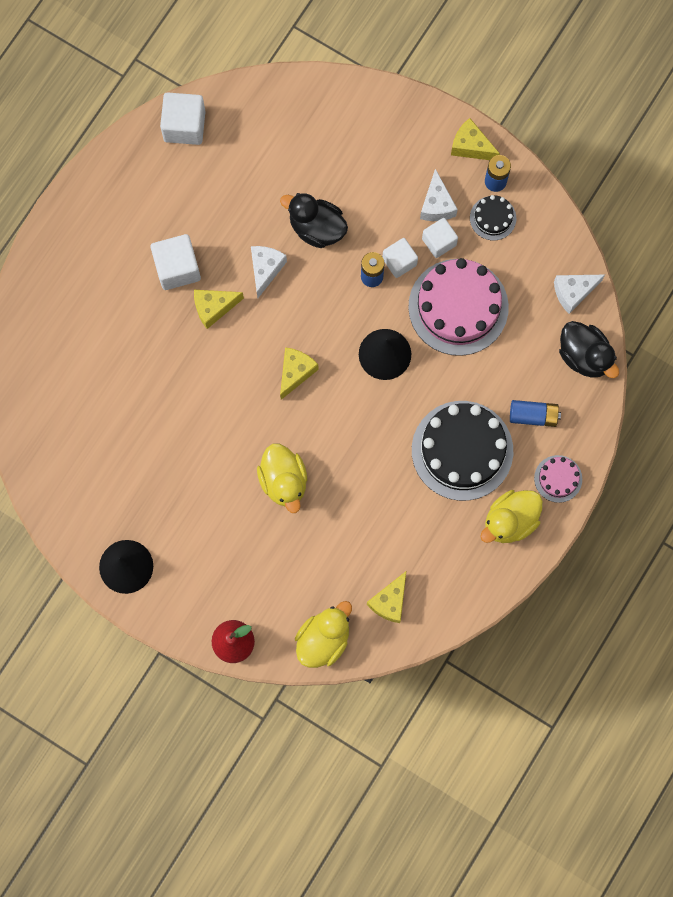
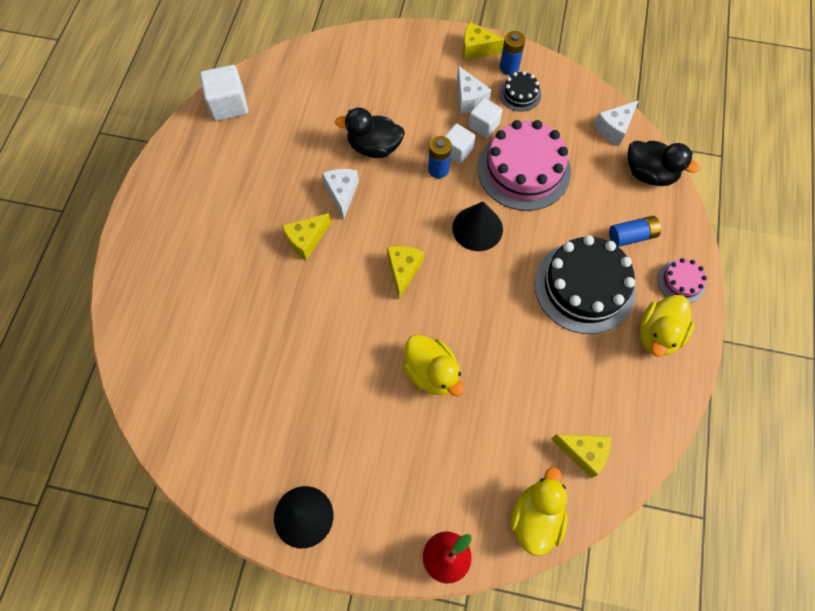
camera: 20 degrees left, 10 degrees down
(177, 268) = (260, 217): white cube -> none
(389, 601) = (583, 453): yellow cheese -> yellow cheese turned 75 degrees counterclockwise

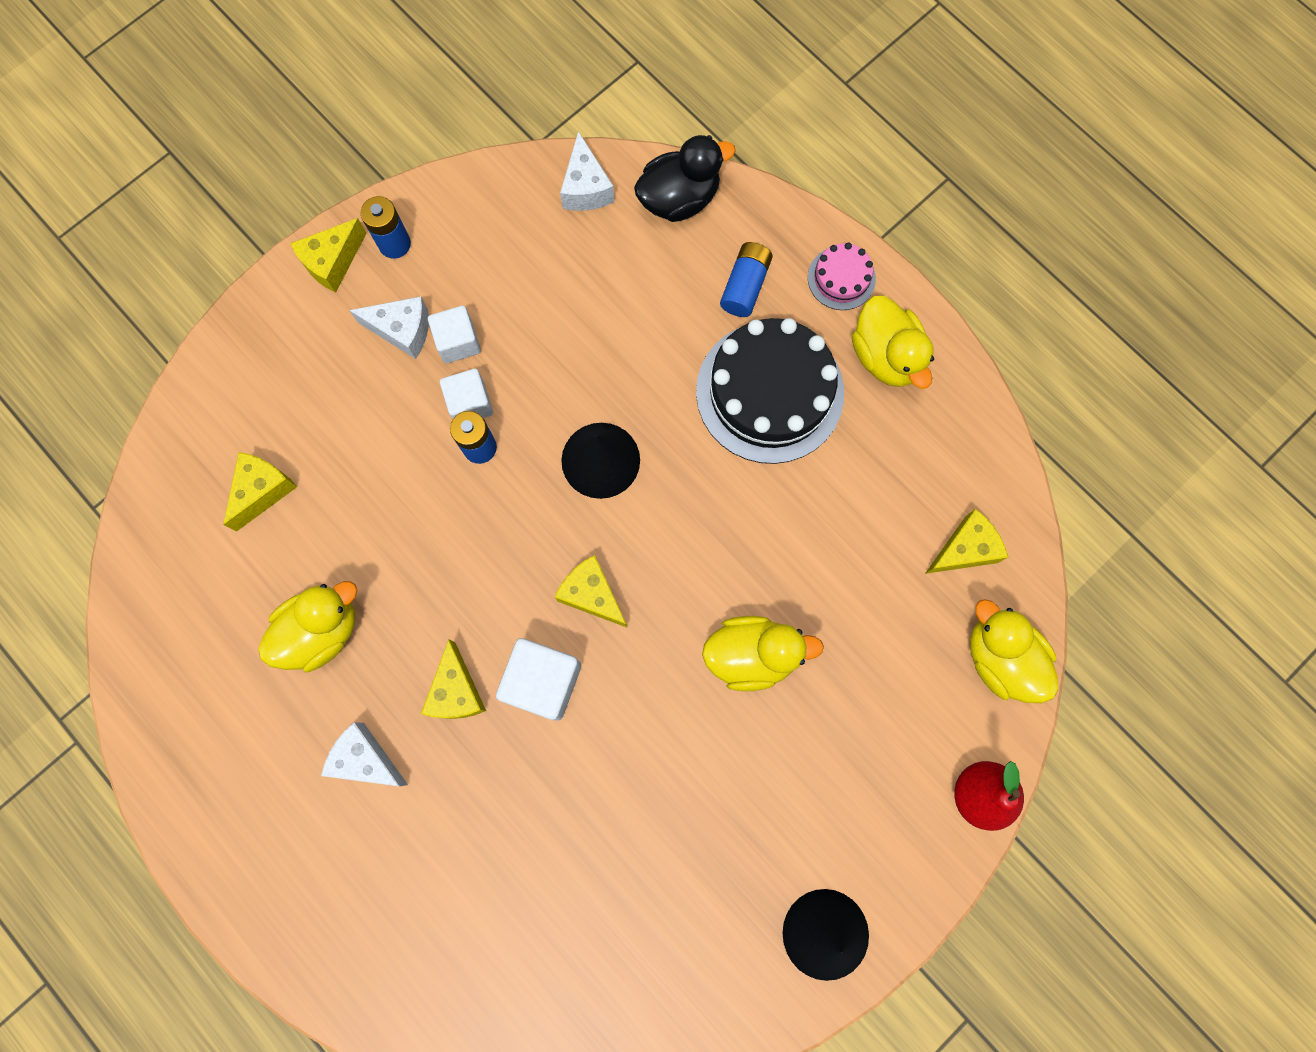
camera: 55 degrees left, 10 degrees up
(228, 105) = (153, 662): white cube -> white cube (543, 681)
(293, 162) = (321, 631): none -> yellow duck
(342, 193) = (421, 597): white cheese -> white cheese (366, 759)
(343, 94) = (263, 490): none -> yellow cheese
(374, 147) = (381, 506): black duck -> none
(520, 94) = (446, 261): black cake -> none
(523, 170) = (561, 342): pink cake -> none

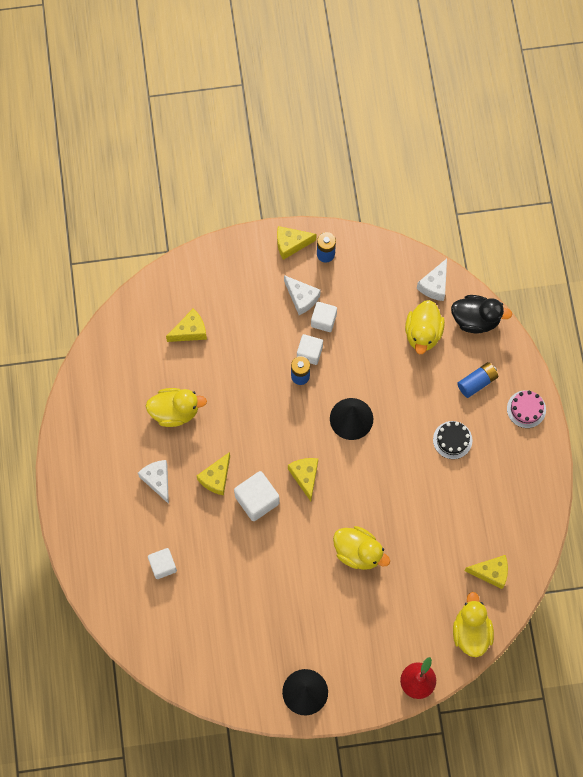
camera: 35 degrees right, 5 degrees down
(465, 891) = (163, 565): none -> white cube
(769, 392) = (452, 440): black cake -> black cake, size x0.47
(885, 356) = (520, 460): yellow duck -> yellow duck (423, 333)

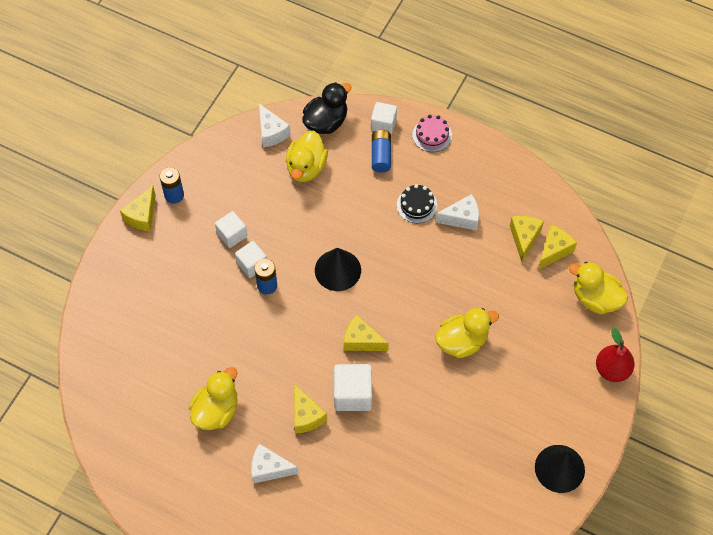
camera: 55 degrees left, 10 degrees down
(163, 565) = (354, 517): white cube -> white cube (383, 124)
(190, 331) = (151, 348): yellow cheese -> yellow cheese (524, 238)
(301, 298) = (197, 239): white cheese -> white cheese (462, 218)
(423, 333) = (306, 167): yellow duck -> yellow duck turned 60 degrees clockwise

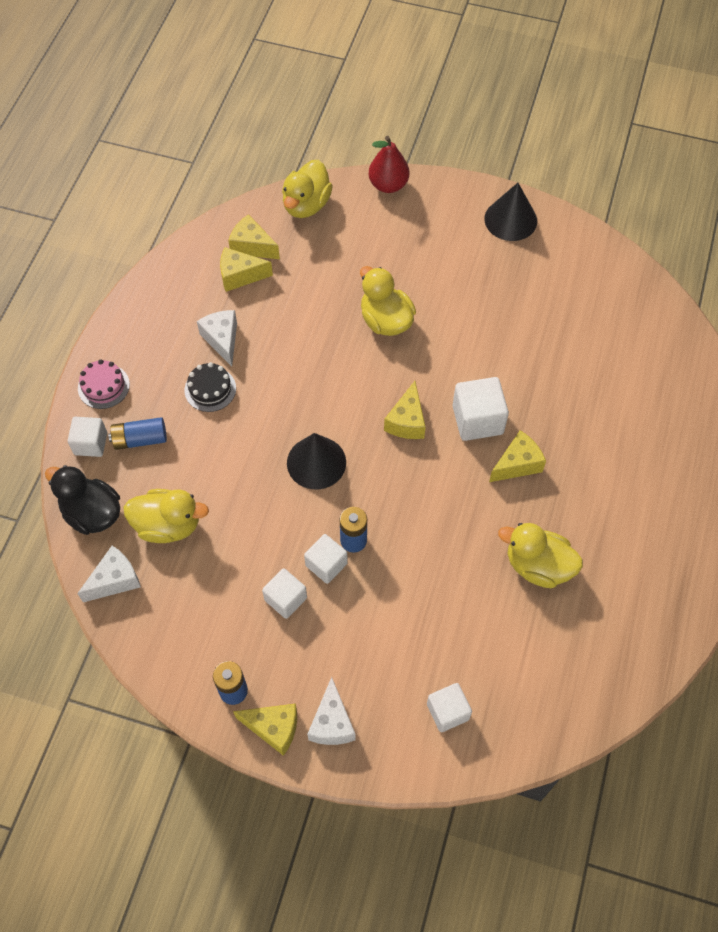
camera: 100 degrees left, 0 degrees up
(123, 325) = (447, 711): none -> white cube
(269, 468) = (593, 491): white cheese -> white cheese (332, 723)

